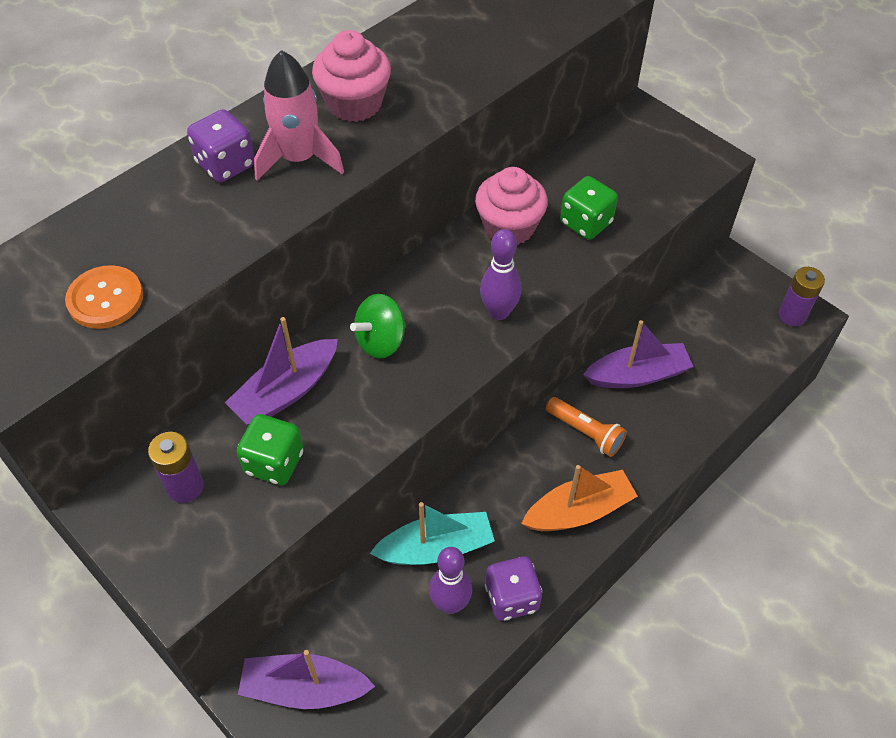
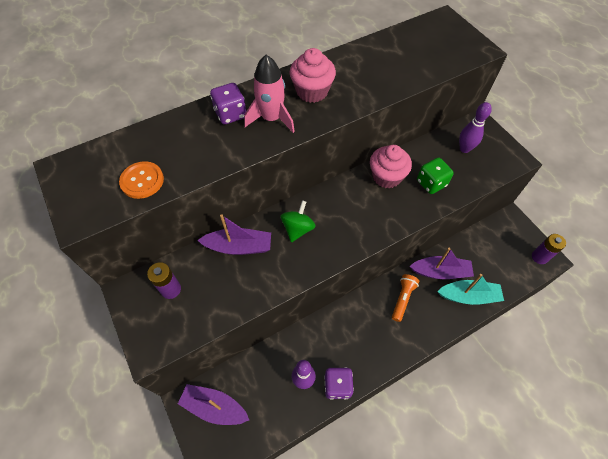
camera: 15 degrees right, 5 degrees up
(274, 462) = (221, 287): green dice -> none
(286, 392) = (239, 247): purple boat -> purple boat turned 150 degrees counterclockwise
(381, 341) = (298, 229): green spinning top -> green spinning top turned 135 degrees clockwise
(436, 548) = (304, 345): turquoise boat -> turquoise boat (468, 296)
(499, 312) = (368, 226): purple bowling pin -> purple bowling pin (464, 149)
(578, 511) = (387, 344): orange boat -> none
(585, 432) = (403, 299): orange flashlight -> orange flashlight turned 120 degrees counterclockwise

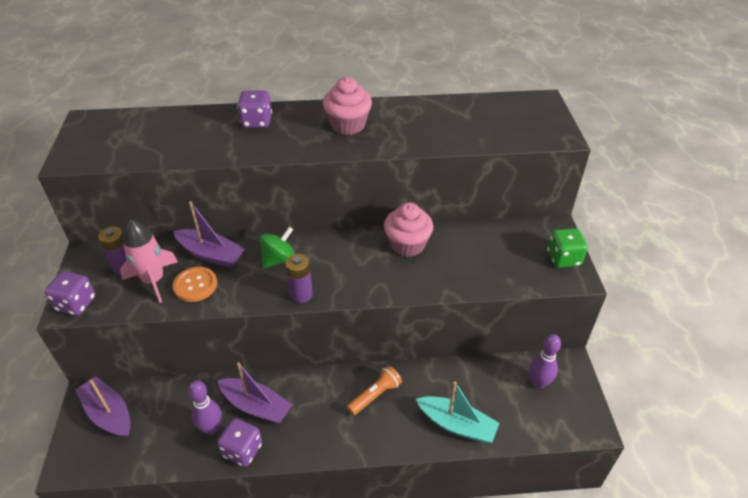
camera: 25 degrees right, 15 degrees down
(142, 181) = (140, 149): orange button -> orange button (195, 285)
(154, 342) = (76, 304): none -> purple dice
(271, 118) = (290, 135): pink rocket -> pink rocket (153, 280)
(431, 183) = (453, 267): green dice -> green dice (563, 258)
(440, 272) = (439, 385): purple boat -> purple boat (256, 406)
(464, 149) = (518, 247): purple bowling pin -> purple bowling pin (538, 383)
(539, 257) = (580, 419): purple battery -> purple battery (301, 294)

